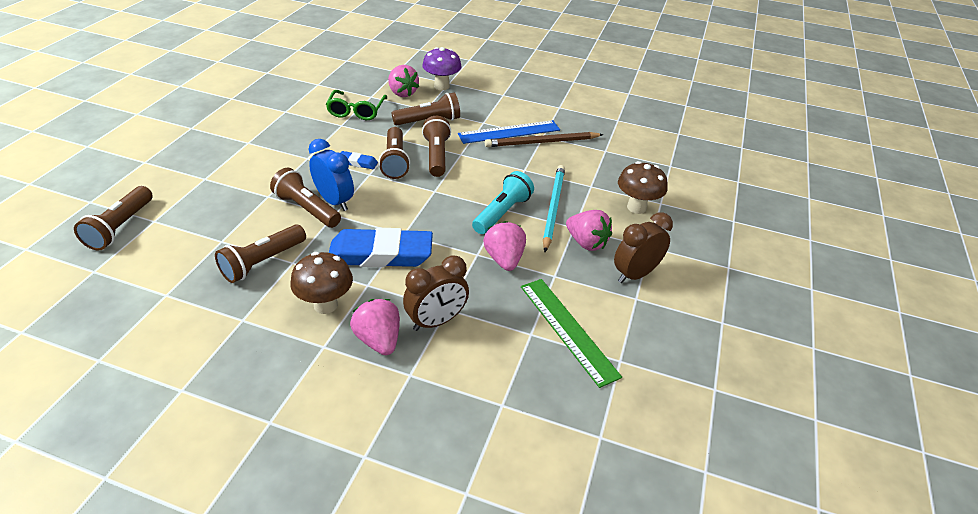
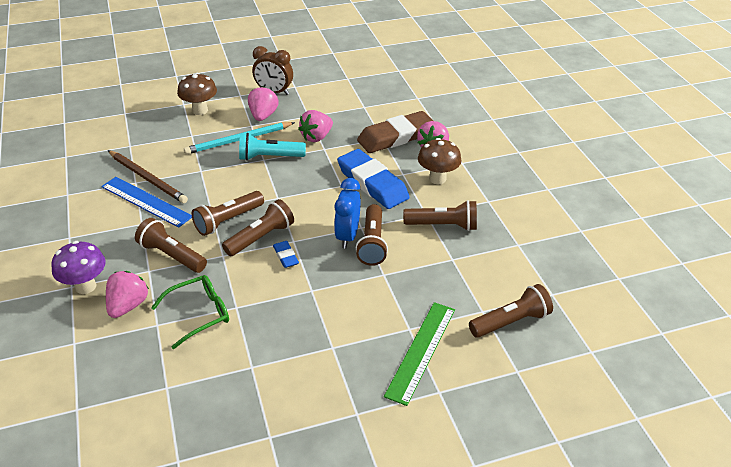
camera: 125 degrees left, 0 degrees up
(436, 321) = (396, 137): brown clock -> brown eraser
(568, 329) = (346, 97): green ruler -> green ruler (421, 351)

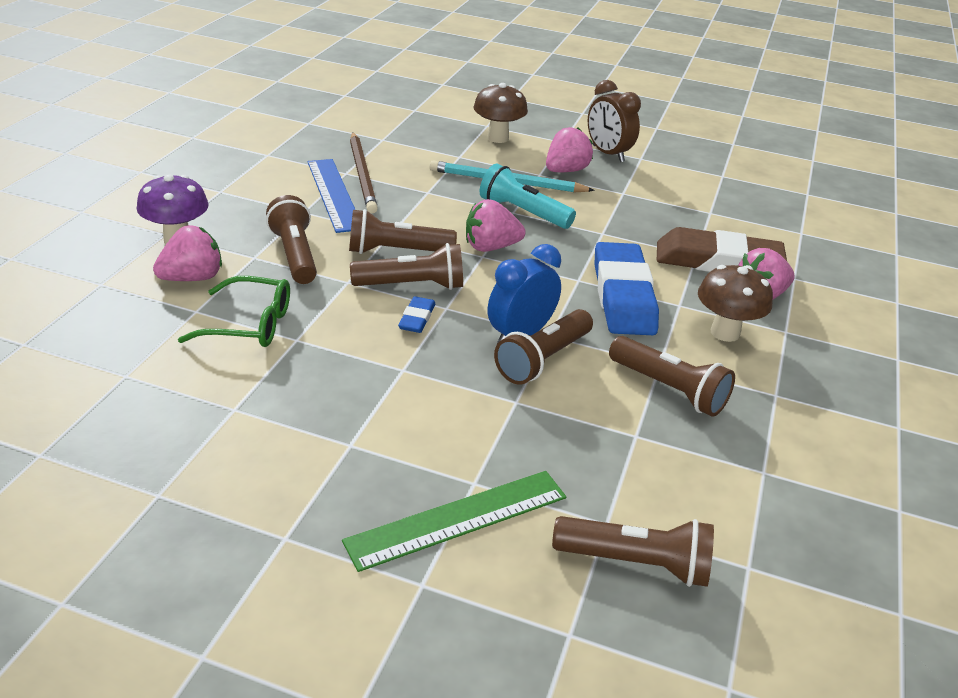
camera: 35 degrees right, 5 degrees down
(316, 137) = (607, 217): pink strawberry -> pink strawberry (491, 247)

